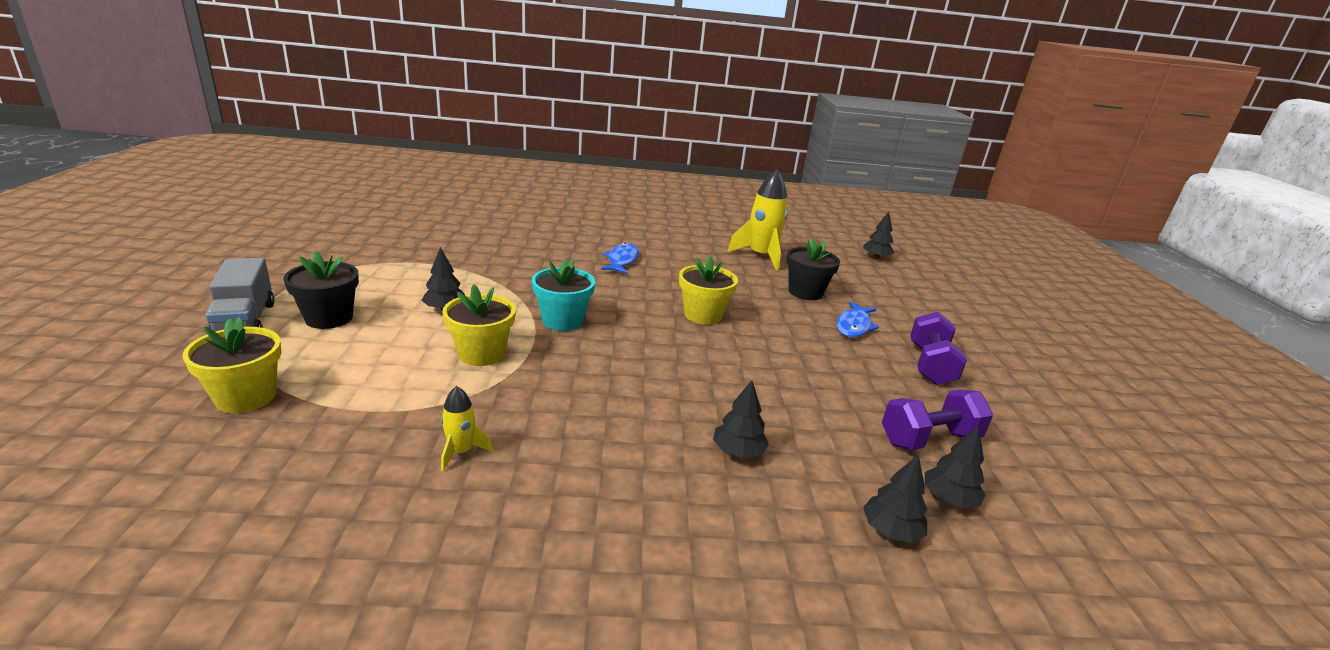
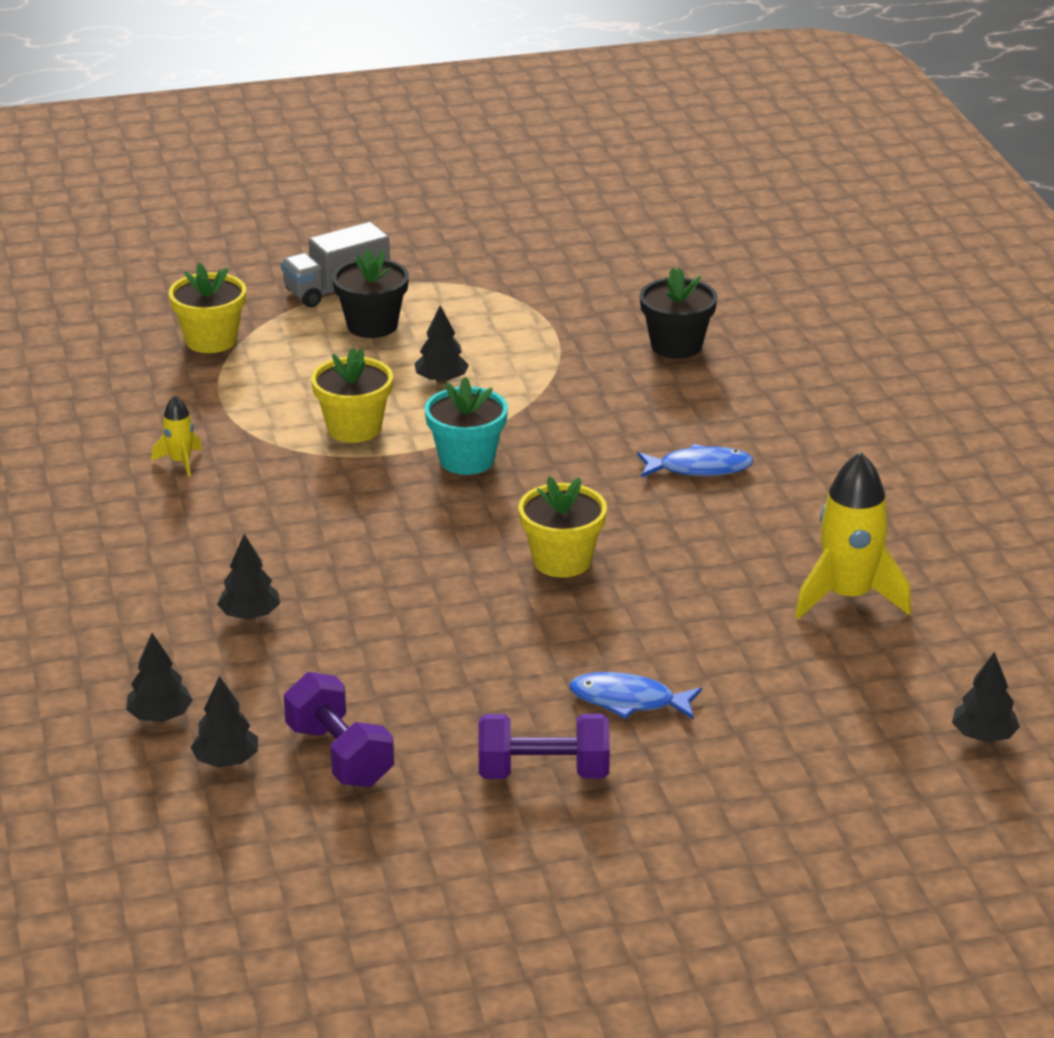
camera: 80 degrees right, 5 degrees up
(805, 292) = (724, 650): black flower pot -> black flower pot (676, 346)

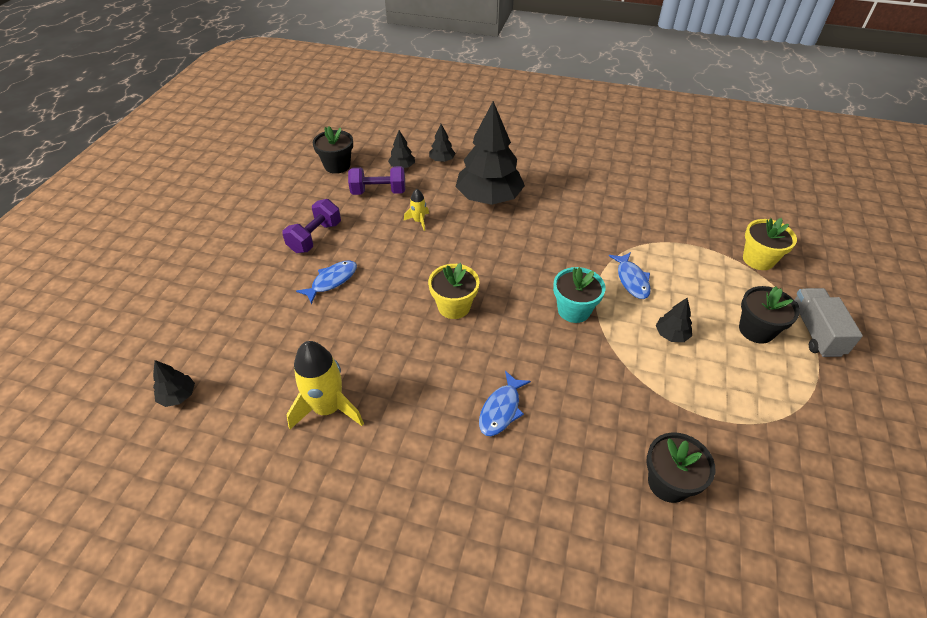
camera: 120 degrees right, 15 degrees up
(180, 462) = (629, 214): yellow rocket -> yellow rocket (419, 221)
(250, 615) = (489, 198): black tree -> black tree, size x2.36
(293, 856) = (337, 165): none -> black flower pot
(354, 428) = (631, 280): yellow flower pot -> blue fish

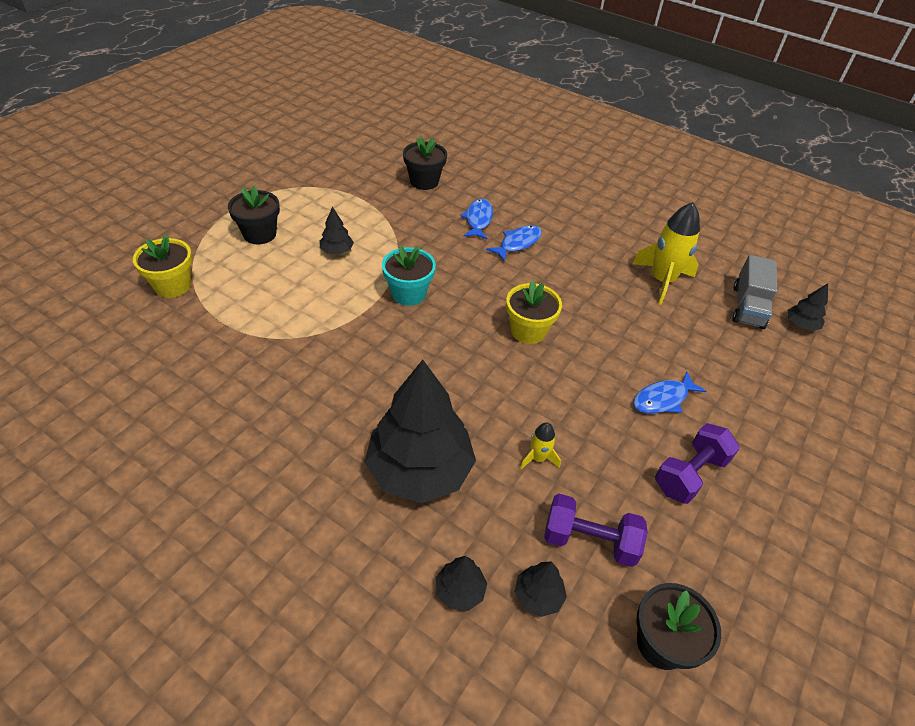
camera: 165 degrees left, 0 degrees up
(631, 280) = (326, 304): blue fish -> blue fish (478, 220)
(815, 332) = (213, 220): grey truck -> grey truck (747, 306)

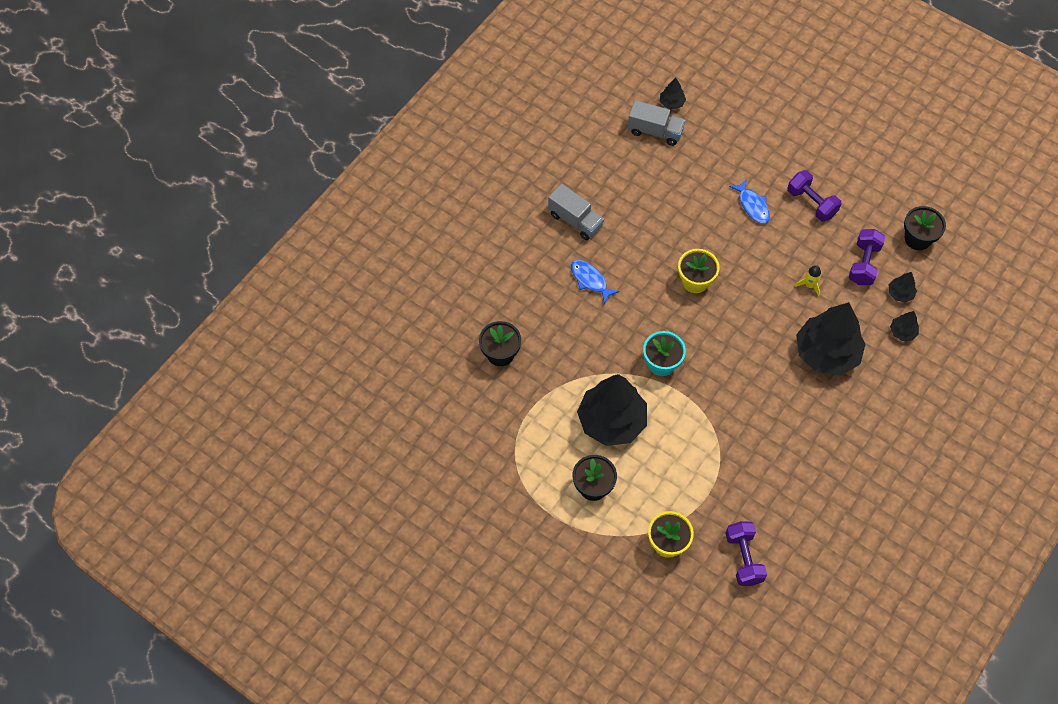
camera: 85 degrees left, 15 degrees up
(126, 350) = (743, 558): none -> purple dumbbell
(337, 251) = (612, 421): black tree -> black tree, size x2.36
(478, 220) = (558, 309): blue fish -> none
(595, 236) = (575, 220): none -> grey truck
(662, 281) = (630, 182): yellow rocket -> none

